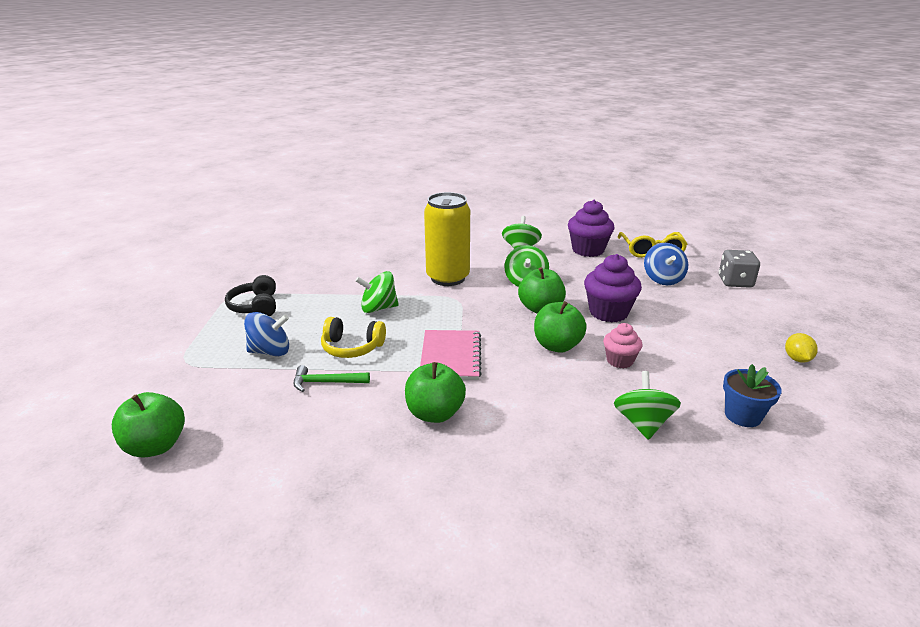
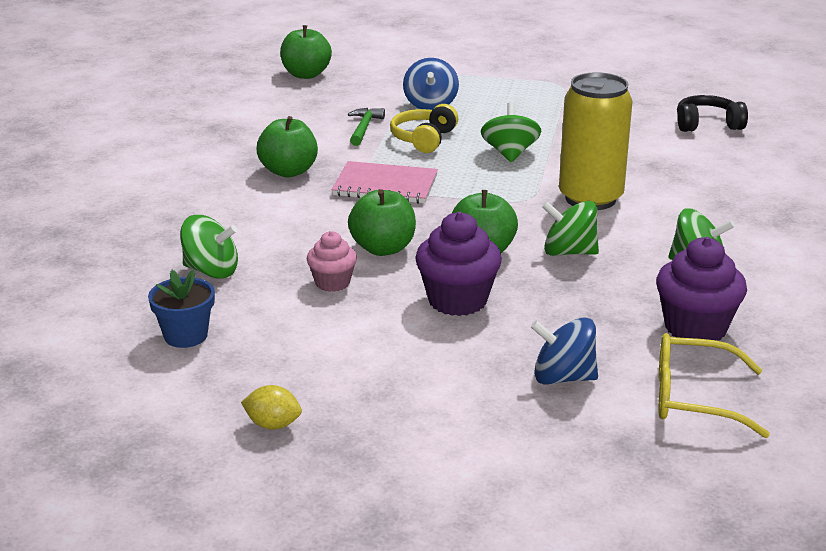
camera: 100 degrees right, 0 degrees up
(256, 307) = (529, 95): black headphones -> black headphones (707, 125)
(735, 282) = (539, 457): grey dice -> none

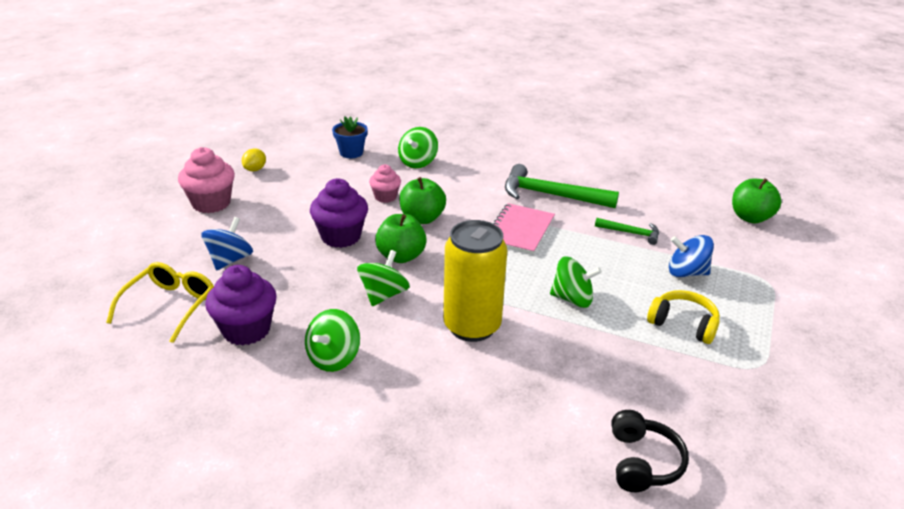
camera: 100 degrees right, 5 degrees up
(288, 171) = (551, 195): green apple -> green hammer
(412, 441) = (211, 203): none -> pink cupcake
(424, 139) = (606, 259): yellow headphones -> yellow headphones (683, 324)

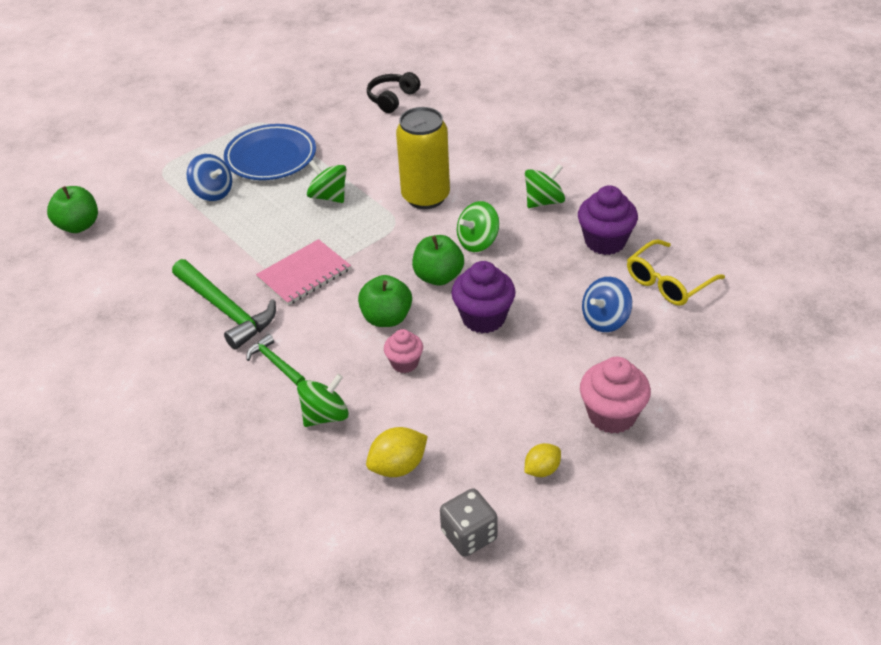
camera: 150 degrees left, 10 degrees up
(290, 138) = (469, 535): none -> grey dice
(351, 153) = (398, 466): blue flower pot -> yellow lemon
(631, 233) = (207, 241): green hammer -> green hammer (275, 363)
(683, 324) = (271, 157): yellow headphones -> blue plate

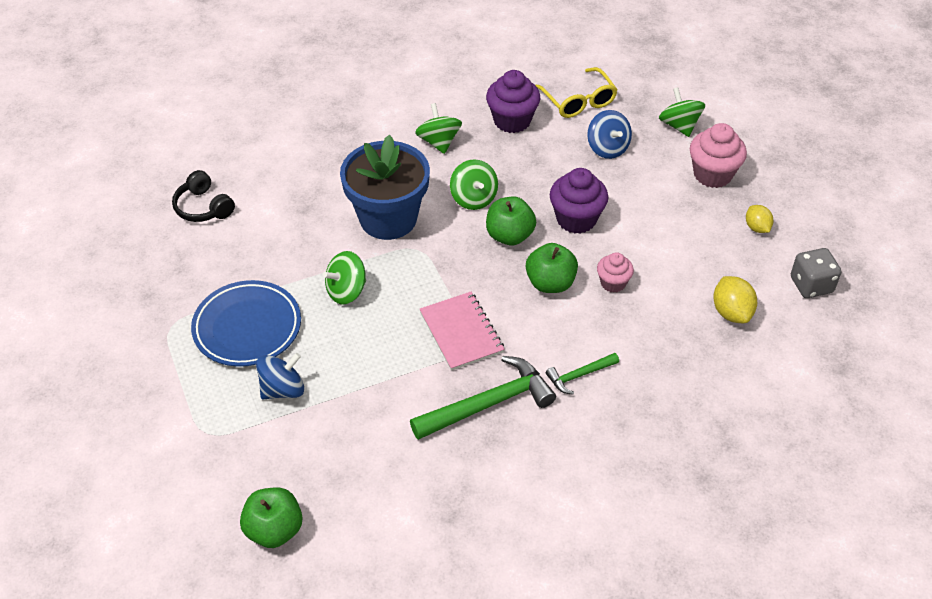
camera: 75 degrees left, 5 degrees up
(325, 415) = (659, 350): green spinning top -> green spinning top (679, 125)
(425, 197) = (388, 218): yellow can -> blue flower pot

